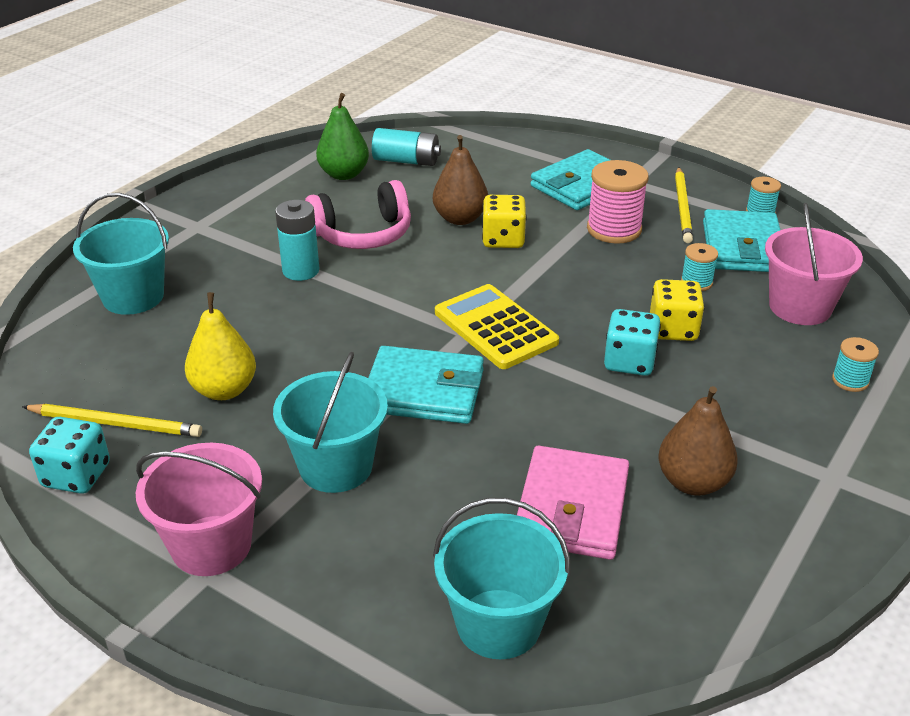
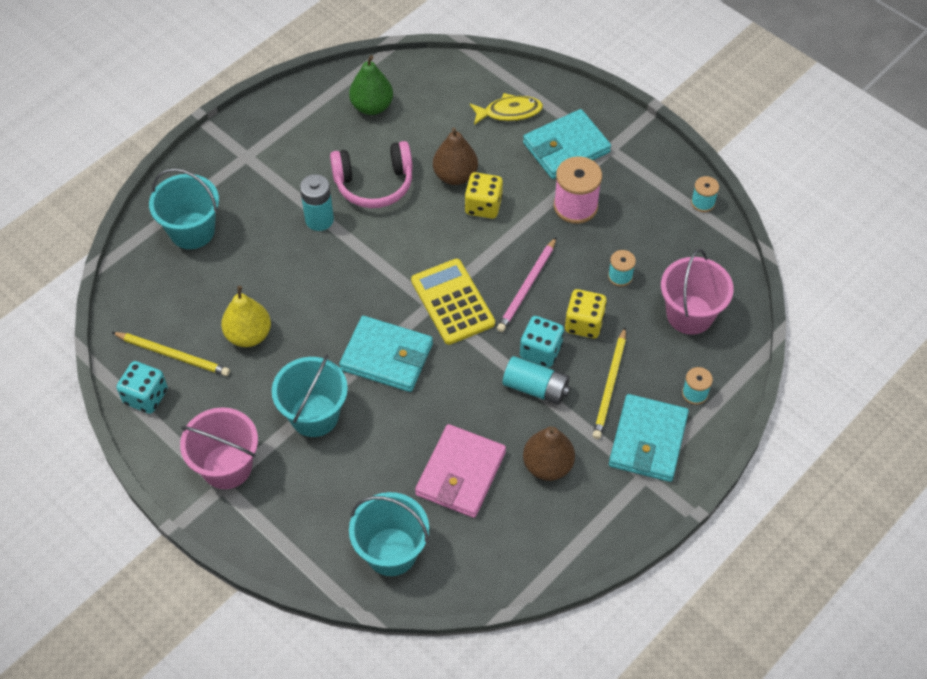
camera: 10 degrees right, 20 degrees up
(406, 161) = (427, 95): turquoise battery -> turquoise battery (536, 388)
(505, 165) = (509, 112): none -> yellow fish
(585, 304) = (527, 287): none -> pink pencil
(682, 207) = (641, 187): yellow pencil -> yellow pencil (610, 386)
(742, 247) = (671, 241): turquoise wallet -> turquoise wallet (648, 441)

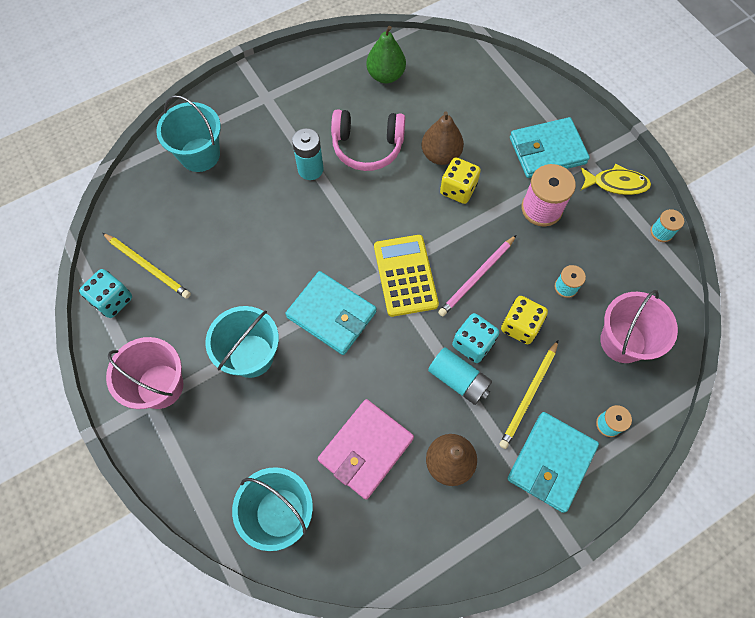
camera: 15 degrees right, 10 degrees up
(249, 335) = (217, 263): yellow pear -> none
(509, 112) = (505, 106): yellow fish -> yellow fish (616, 184)

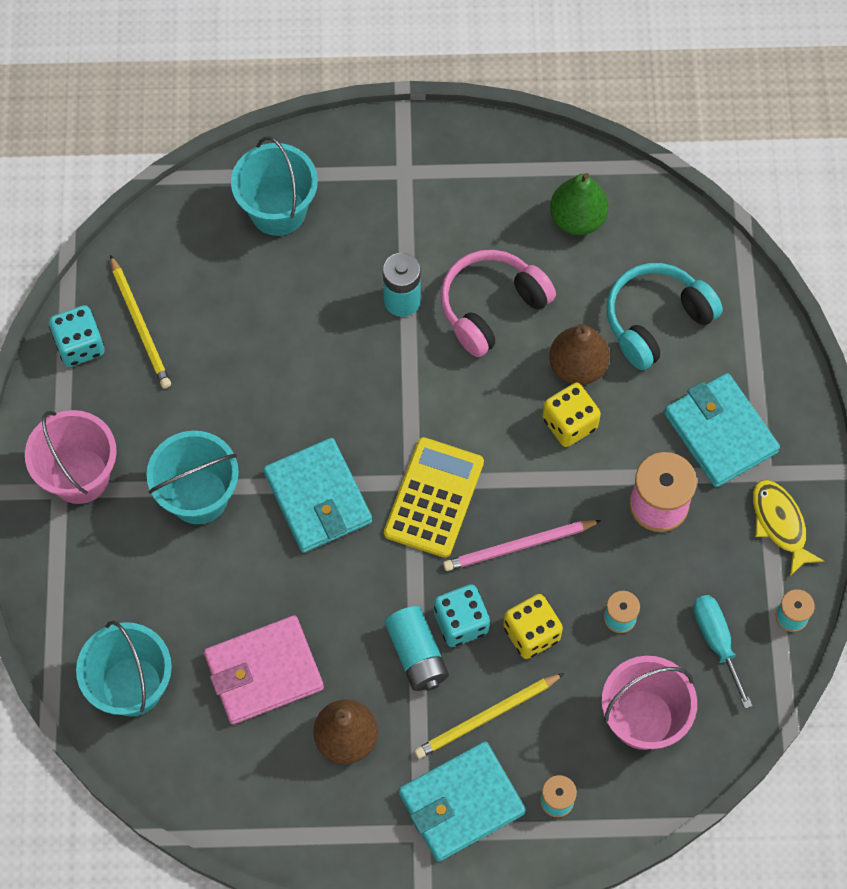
camera: 30 degrees right, 0 degrees up
(367, 147) = (491, 307): pink headphones -> pink headphones turned 105 degrees clockwise
(468, 108) = (656, 320): none -> turquoise headphones
(547, 150) = (720, 432): turquoise wallet -> turquoise wallet turned 45 degrees clockwise
(616, 184) = (780, 524): yellow fish -> yellow fish turned 150 degrees counterclockwise
(631, 270) = (716, 641): none -> turquoise screwdriver

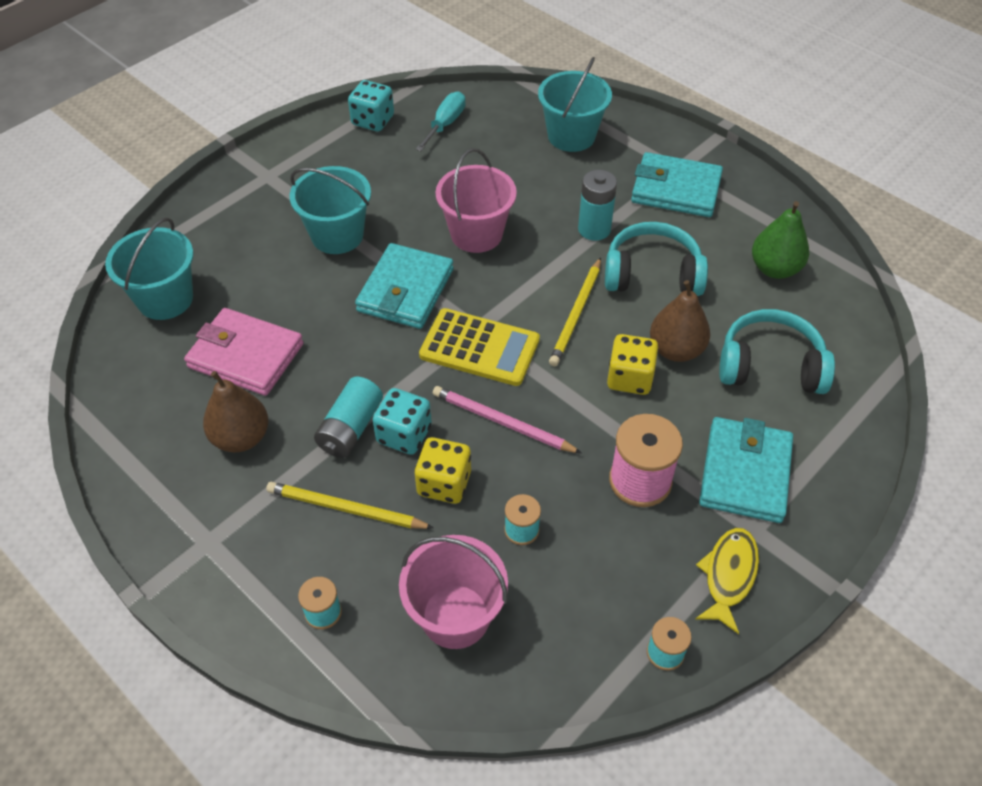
camera: 45 degrees right, 15 degrees down
(80, 476) = (287, 177): pink bucket -> pink bucket (476, 234)
(140, 325) = (418, 134): yellow pencil -> yellow pencil (576, 314)
(434, 498) = (479, 348): yellow calculator -> yellow calculator turned 45 degrees clockwise
(461, 803) = (258, 548): turquoise wallet -> turquoise wallet (676, 189)
(491, 307) = (652, 274): pink headphones -> turquoise headphones
(716, 641) = (579, 614): turquoise screwdriver -> turquoise screwdriver (445, 124)

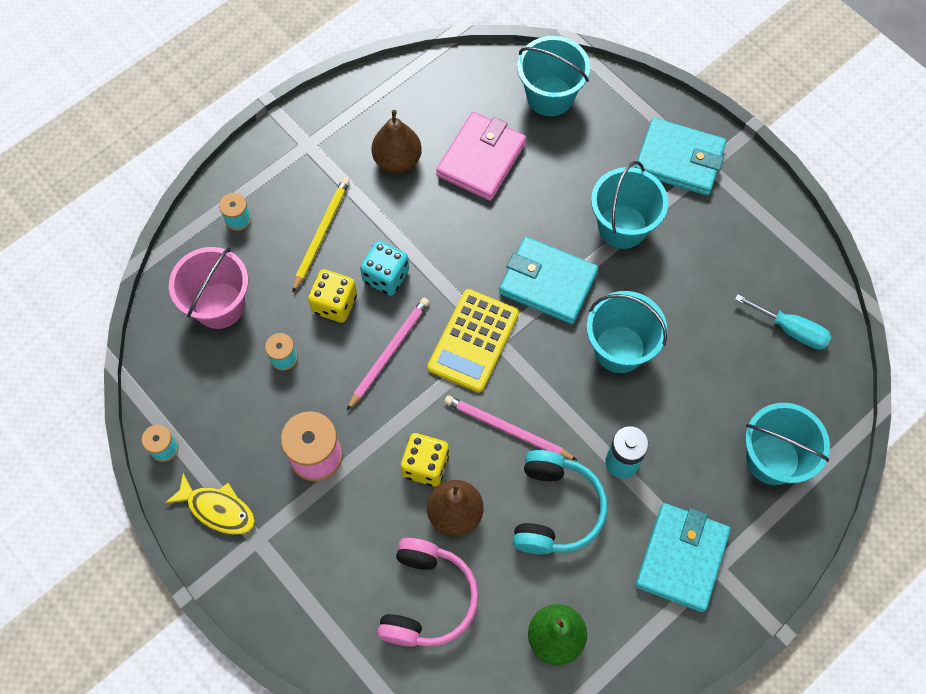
camera: 95 degrees right, 15 degrees up
(350, 428) = (397, 237): turquoise battery -> none
(373, 120) = (795, 259): turquoise dice -> none
(476, 234) = (619, 349): pink bucket -> turquoise bucket
(576, 314) = (507, 429): yellow pencil -> pink pencil
(745, 473) = (311, 546): turquoise wallet -> turquoise wallet (679, 160)
(770, 366) = (427, 599): turquoise headphones -> pink headphones

